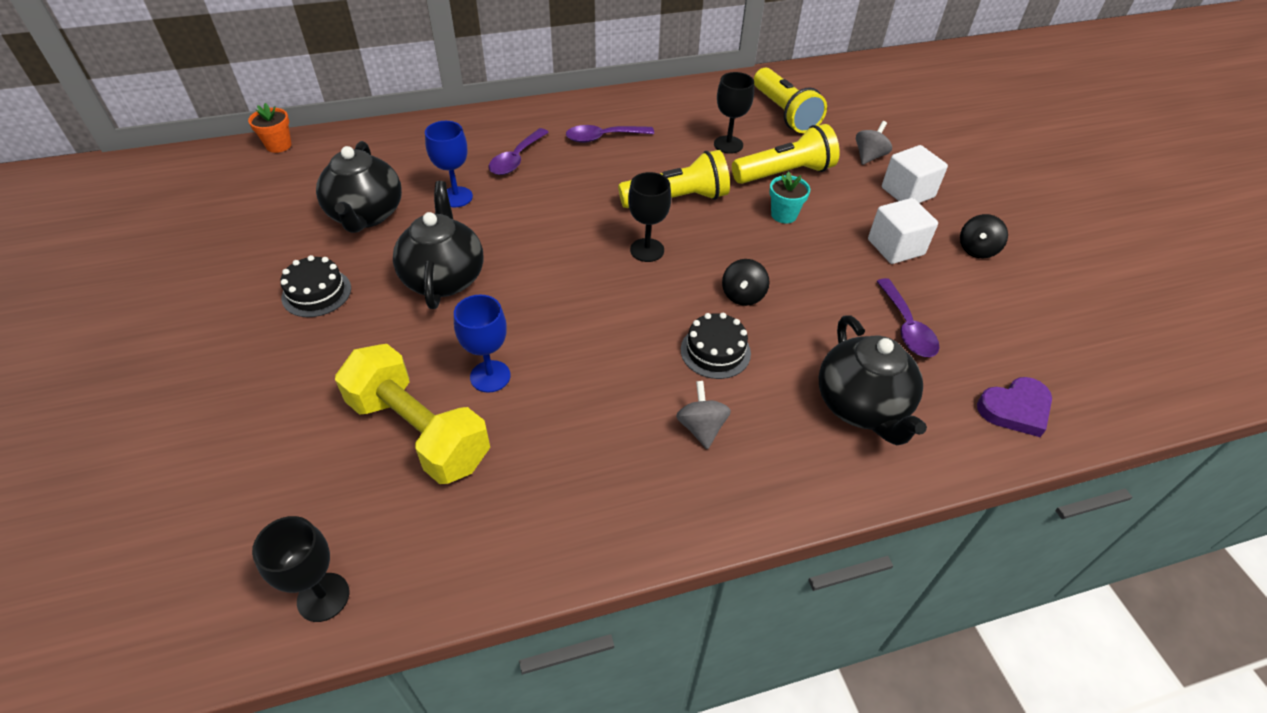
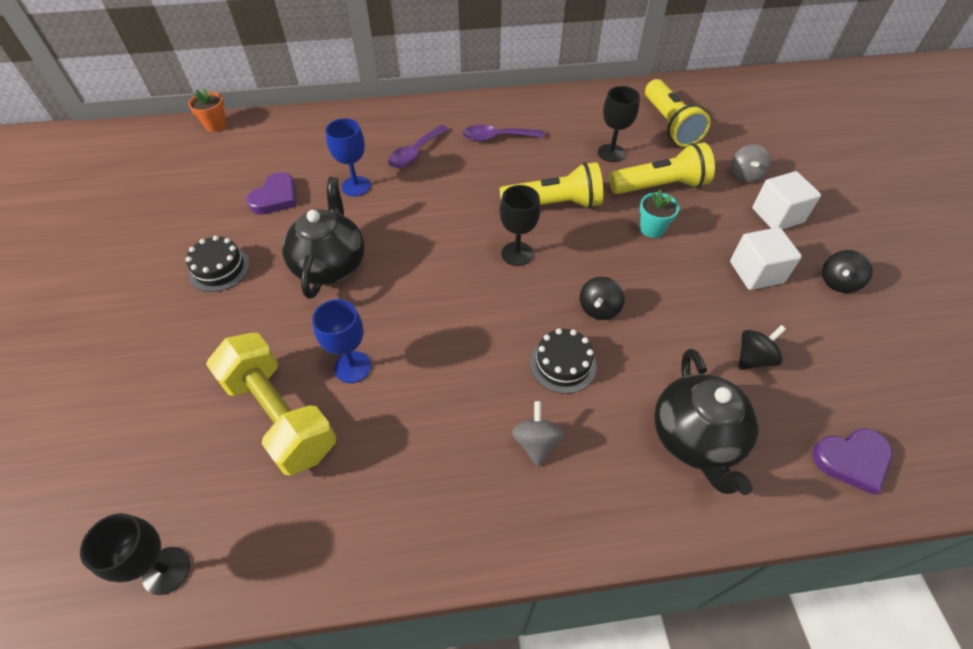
camera: 10 degrees right, 5 degrees up
(366, 215) = (275, 197): black teapot -> purple heart
(869, 156) = (745, 175): grey spinning top -> grey spinning top turned 150 degrees clockwise
(906, 327) = (753, 358): purple spoon -> black spinning top

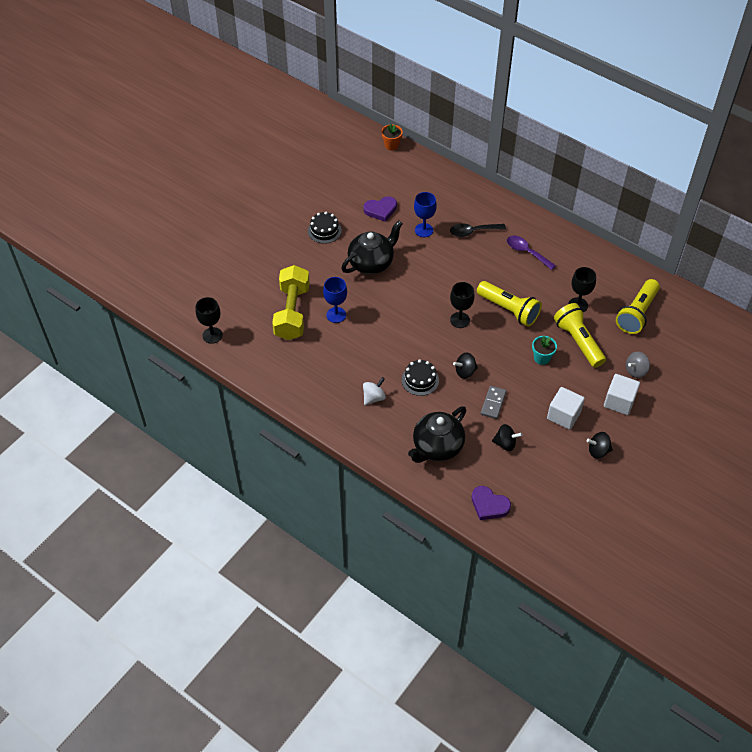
camera: 45 degrees right, 0 degrees up
(415, 153) = (473, 231): purple spoon -> black spoon
(536, 442) = (374, 397): grey spinning top -> white spinning top
(660, 186) = (578, 341): yellow flashlight -> yellow flashlight turned 150 degrees counterclockwise
(676, 320) = (493, 403): none -> grey domino

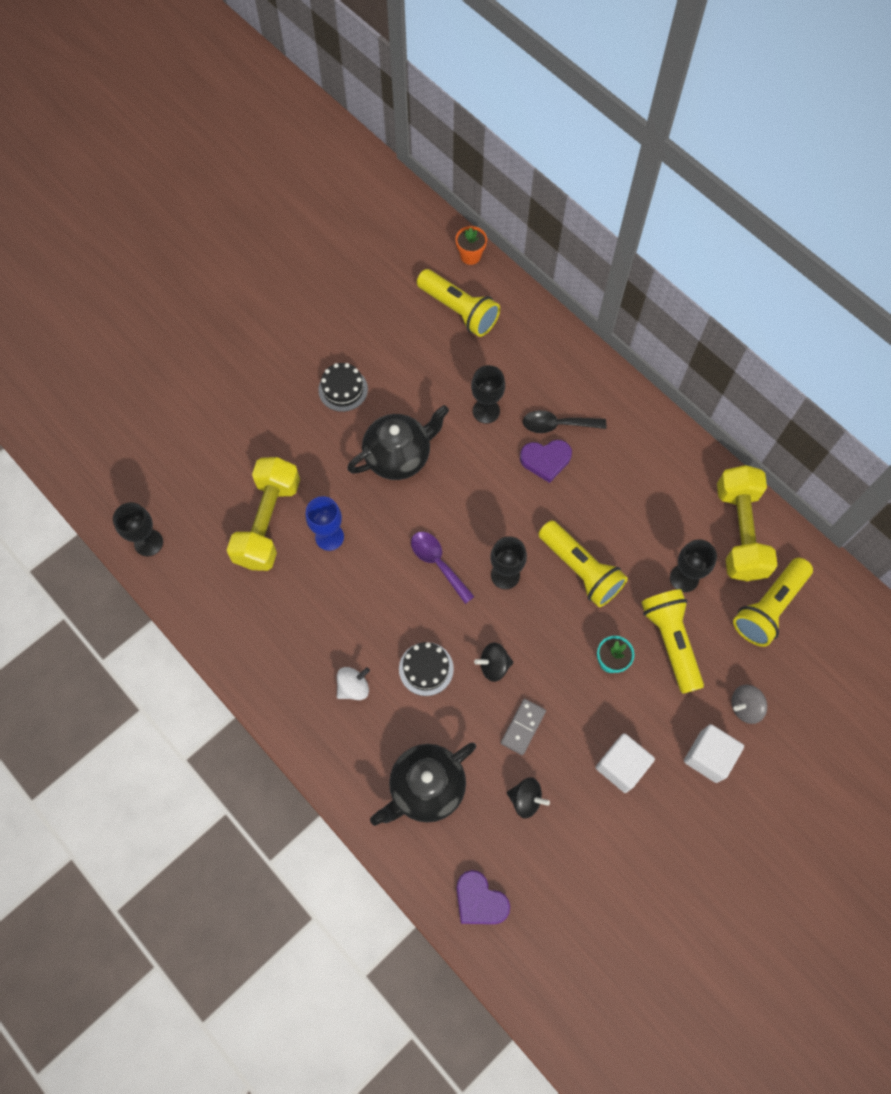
camera: 10 degrees right, 15 degrees up
(381, 210) = (431, 366): purple heart -> purple heart (545, 460)
(391, 177) = (459, 310): none -> yellow flashlight
(424, 230) = (486, 411): blue goblet -> black goblet
(527, 252) = (628, 473): purple spoon -> purple spoon (438, 563)
(598, 451) = (658, 836): black spinning top -> none
(607, 275) = (739, 532): none -> yellow dumbbell

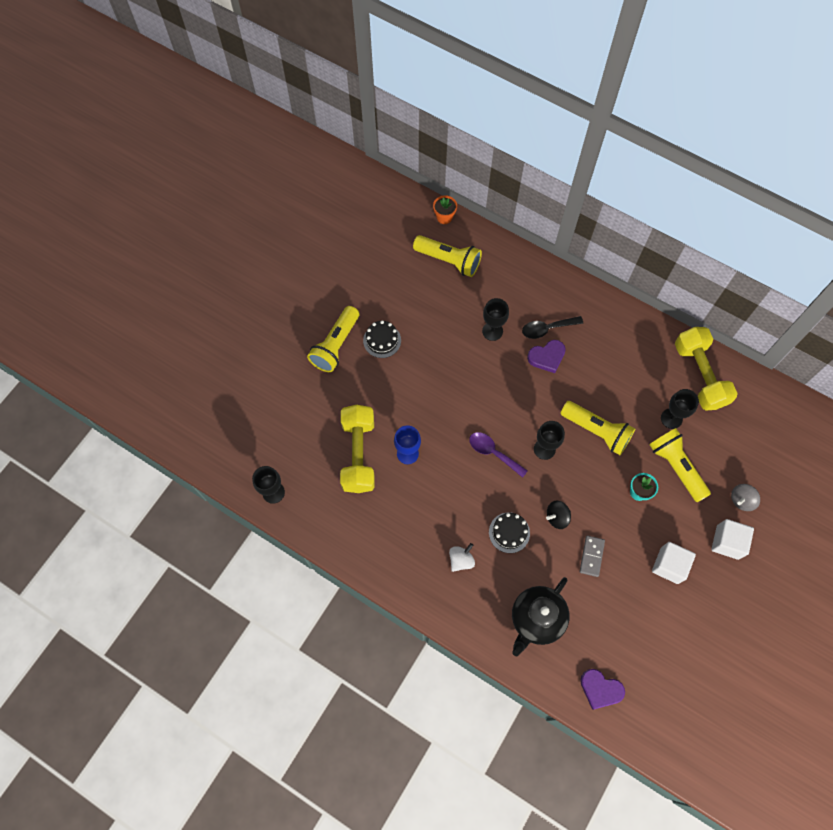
camera: 15 degrees left, 0 degrees up
(399, 456) = (439, 380): black teapot -> none
(526, 799) = (610, 608): black spinning top -> none
(769, 607) = (736, 424): yellow flashlight -> yellow flashlight (336, 345)

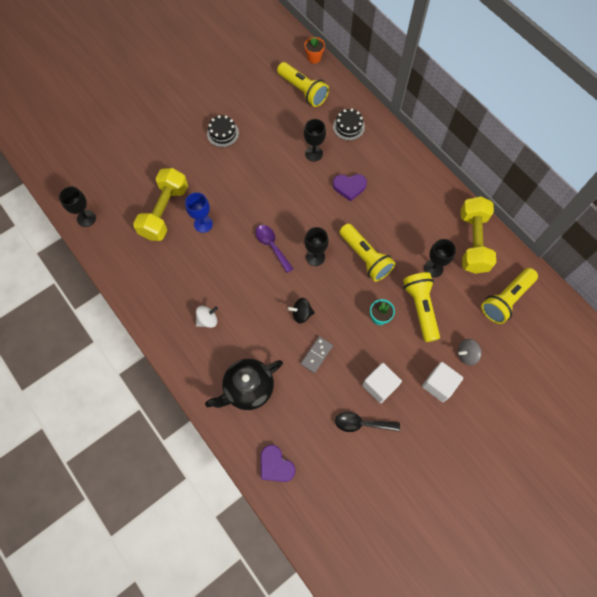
camera: 20 degrees right, 0 degrees up
(336, 345) = (185, 126): yellow flashlight -> yellow flashlight (506, 299)
(509, 532) = (256, 312): black cake -> black cake (348, 127)
(547, 329) = (359, 165): black spoon -> black spoon (362, 423)

